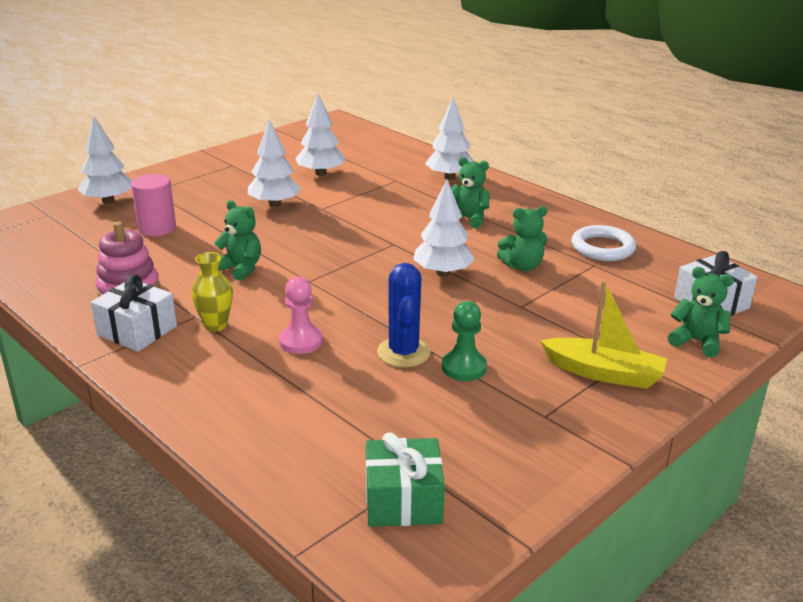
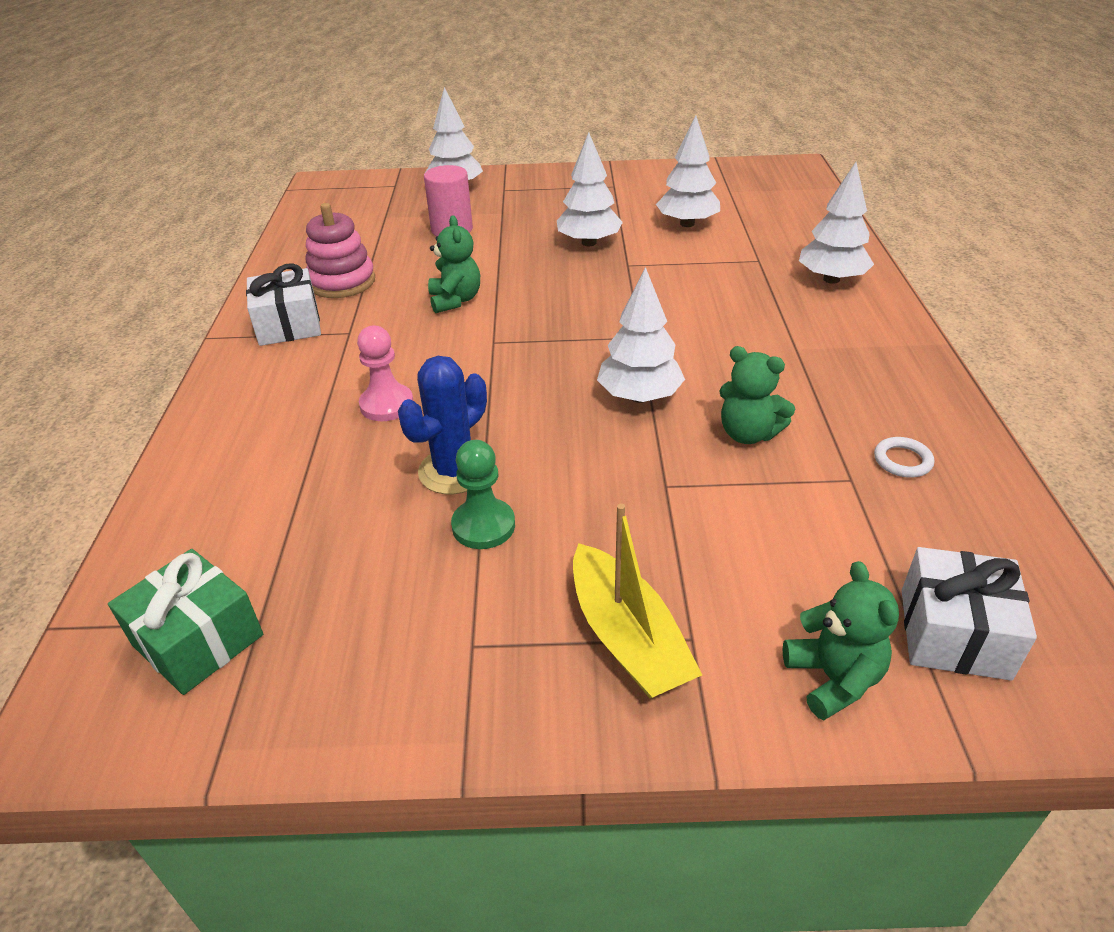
camera: 45 degrees right, 10 degrees up
(215, 325) = (348, 350): yellow vase -> none
(468, 219) = (773, 341): green teddy bear -> none
(602, 248) = (902, 460): white ring -> white ring, size x0.55

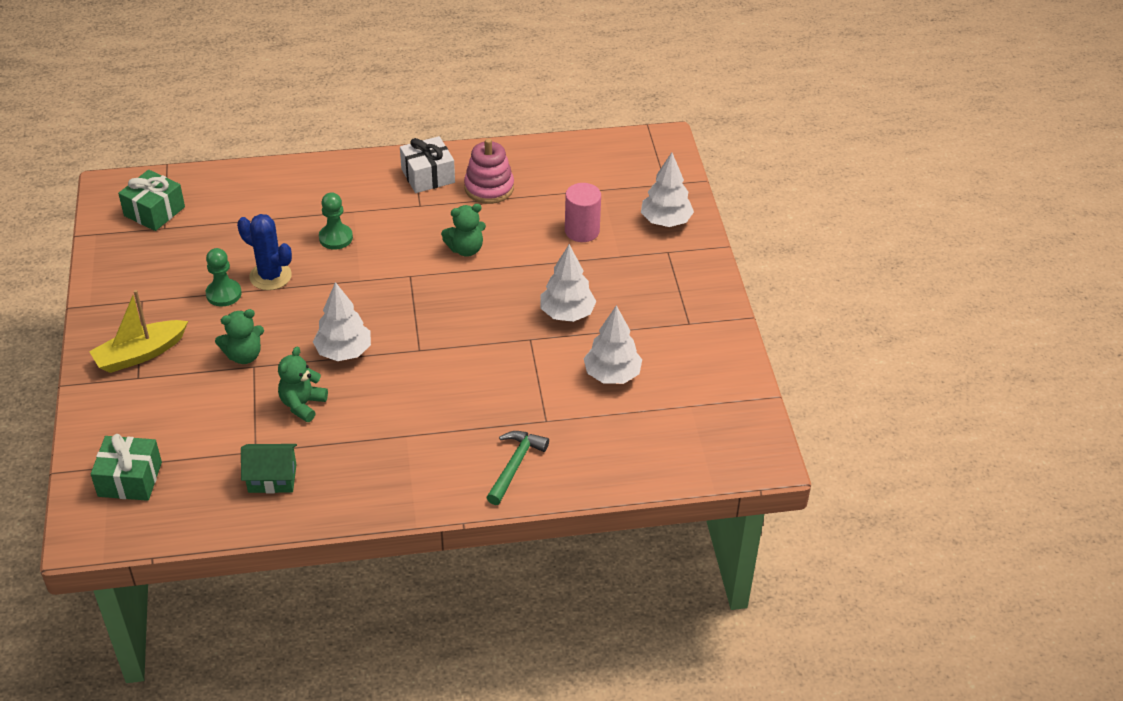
camera: 80 degrees right, 5 degrees up
(387, 405) = (336, 238): pink pawn -> green pawn
(831, 279) = (515, 465): white tree -> green hammer
(833, 679) = (107, 428): green teddy bear -> green teddy bear (244, 355)
(902, 460) = (272, 478): white ring -> green house
(954, 633) = (130, 479): white gift -> green gift

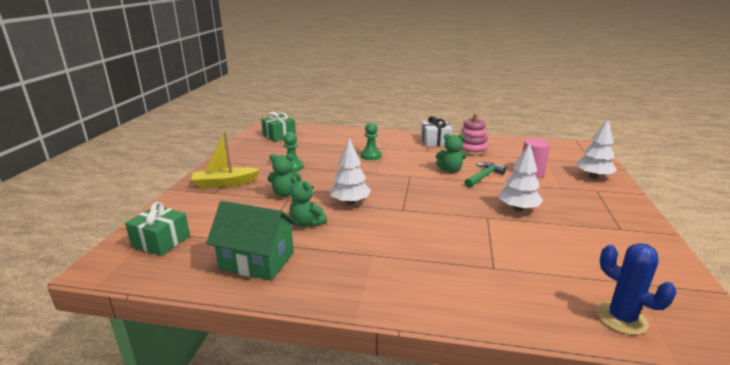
camera: 20 degrees right, 20 degrees down
(270, 276) = (324, 164): blue cactus -> blue cactus (621, 318)
(272, 478) = (257, 261): green house -> green house, size x1.58
(302, 404) = (306, 223): green teddy bear -> green teddy bear turned 90 degrees counterclockwise
(515, 465) = (460, 294): green hammer -> green hammer (483, 176)
(612, 375) = (555, 248): white tree -> none

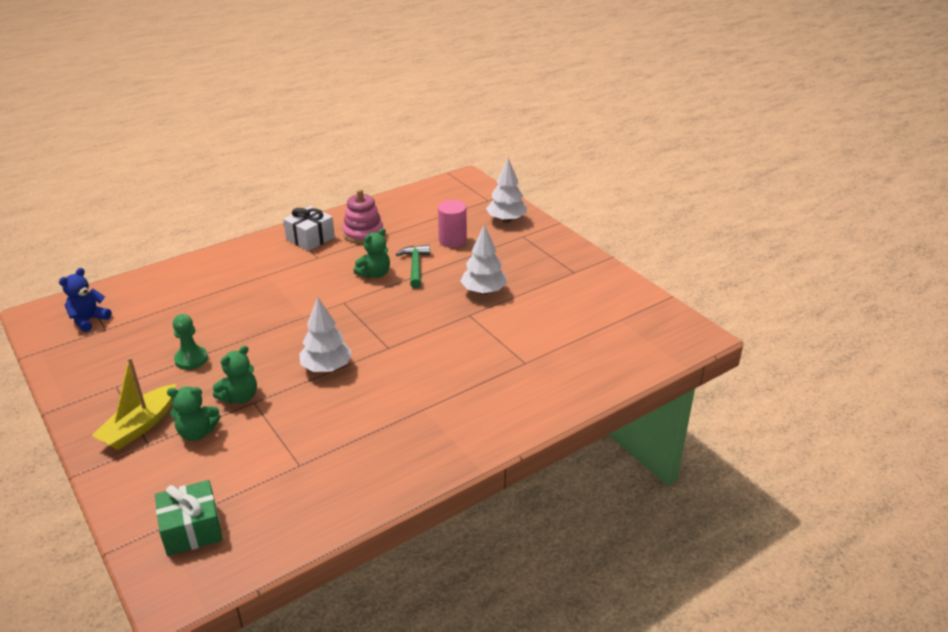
camera: 45 degrees left, 10 degrees up
(257, 261) = (330, 480): green house -> none
(279, 135) = (89, 320): green gift -> blue teddy bear
(306, 223) = (318, 416): green teddy bear -> green teddy bear (197, 433)
(371, 156) = (264, 295): green pawn -> none
(621, 318) = (636, 354): blue cactus -> none

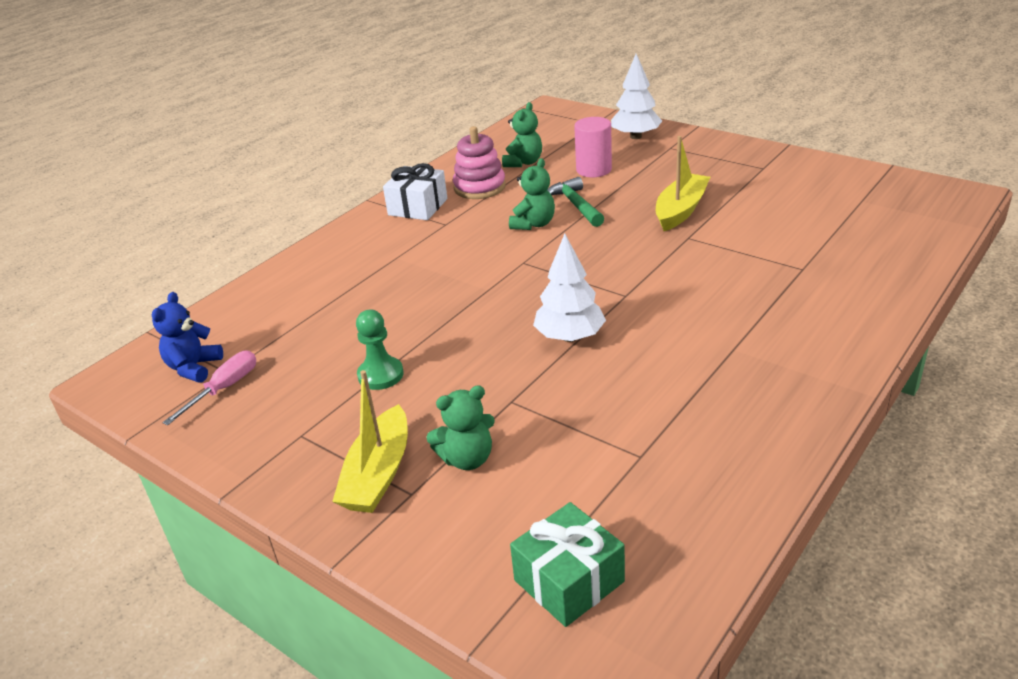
camera: 15 degrees left, 0 degrees up
(95, 340) = (224, 389): none -> pink screwdriver
(240, 397) = (487, 400): green teddy bear -> green teddy bear (523, 162)
(483, 291) = (681, 210): white tree -> yellow boat

